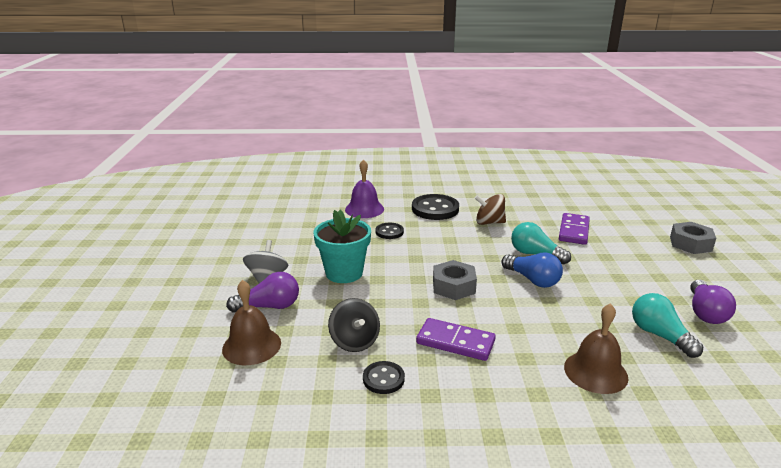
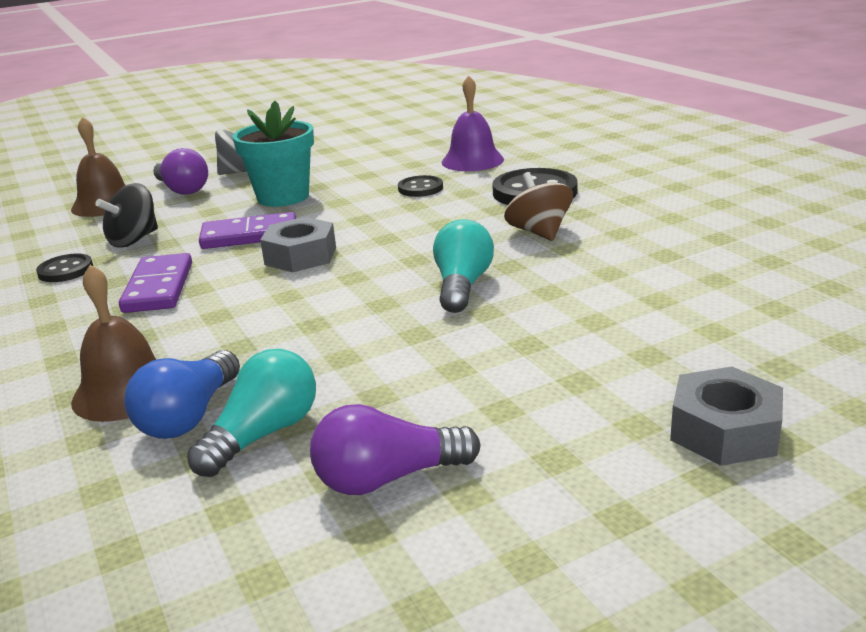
camera: 65 degrees right, 0 degrees up
(532, 280) = (369, 300): blue light bulb -> blue light bulb (189, 416)
(574, 231) = (603, 298): purple domino -> purple domino (249, 235)

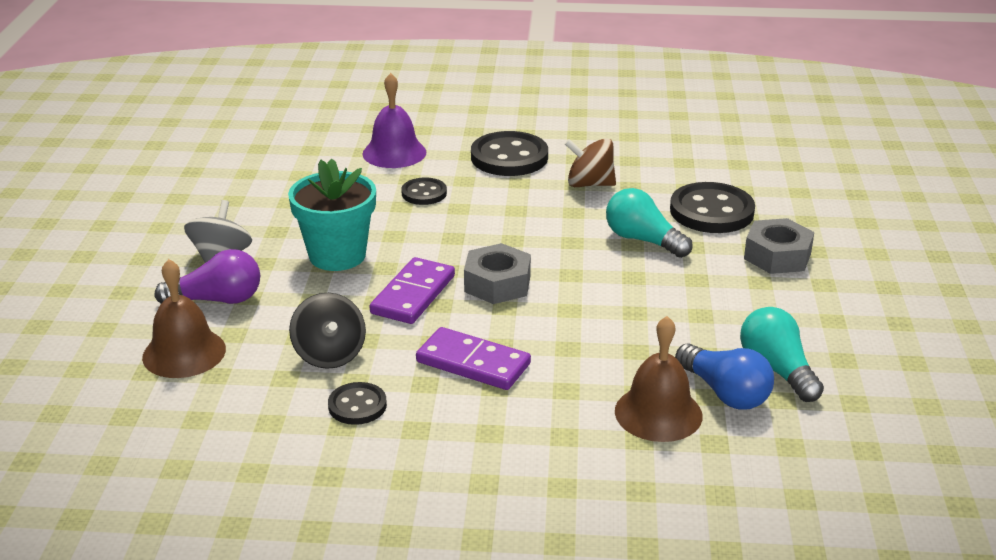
camera: 60 degrees left, 5 degrees up
(387, 478) = (865, 341): purple light bulb -> none
(577, 298) = (711, 211): none -> black button
(724, 431) = (903, 234): grey nut -> grey nut (777, 256)

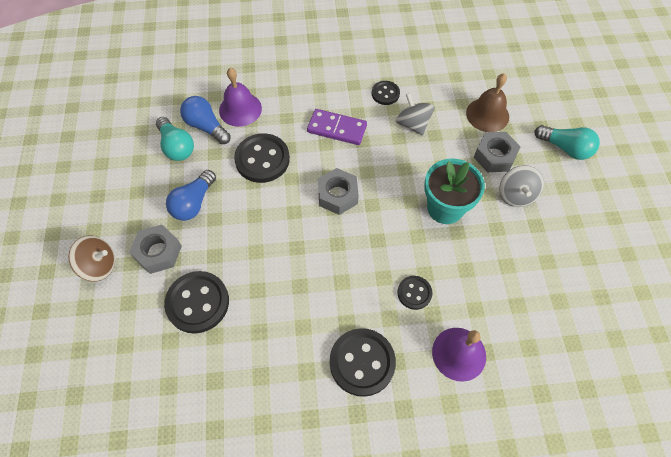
camera: 170 degrees right, 30 degrees up
(217, 300) = (494, 156): purple light bulb -> grey nut
(329, 354) = (413, 124): black spinning top -> grey spinning top
(413, 295) = (385, 177): purple domino -> none
(589, 184) = (291, 328): brown spinning top -> brown spinning top (99, 265)
(617, 336) = (262, 159): none -> black button
(643, 240) = (248, 257): turquoise light bulb -> turquoise light bulb (565, 148)
(658, 413) = (240, 109): brown bell -> purple bell
(732, 298) = (193, 203): none -> blue light bulb

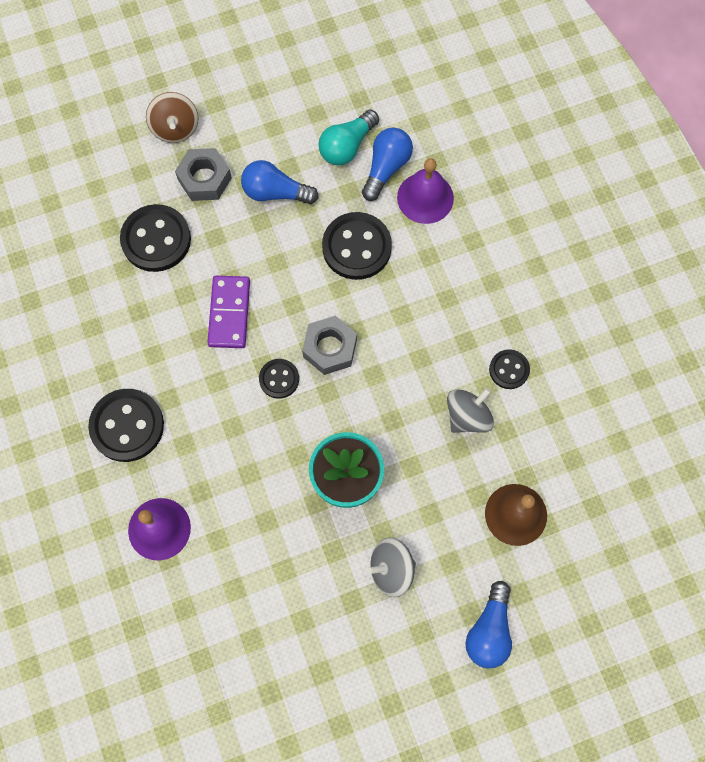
camera: 75 degrees right, 10 degrees up
(337, 128) = (430, 322): purple domino -> purple domino (229, 313)
(414, 293) = (221, 466): black button -> black button (279, 379)
(494, 156) = (446, 533): grey nut -> none
(565, 148) = (489, 631): turquoise light bulb -> blue light bulb

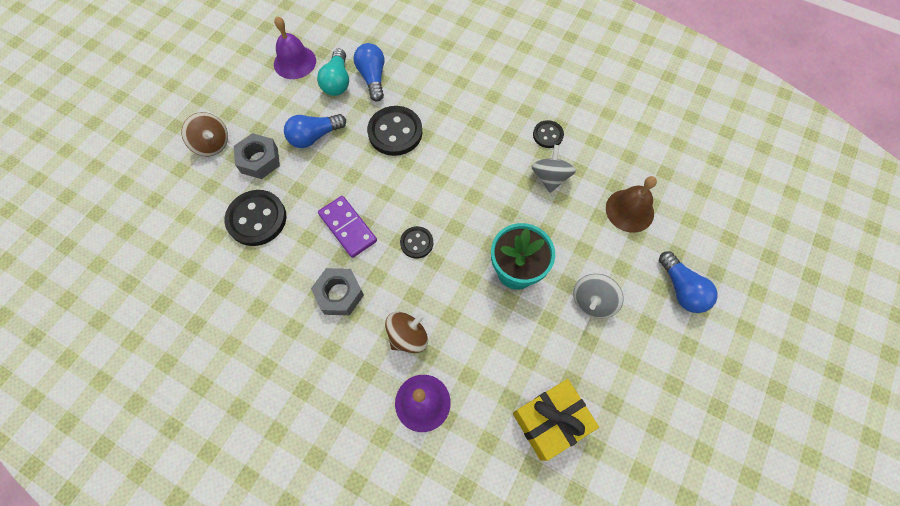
camera: 40 degrees left, 5 degrees down
(127, 426) = (339, 352): black button -> none
(196, 461) = (408, 336): none -> brown spinning top
(252, 638) = (550, 421): none -> yellow gift
(330, 348) = (432, 201): grey nut -> grey nut (339, 294)
(425, 197) = (411, 78): purple bell -> purple bell (295, 62)

